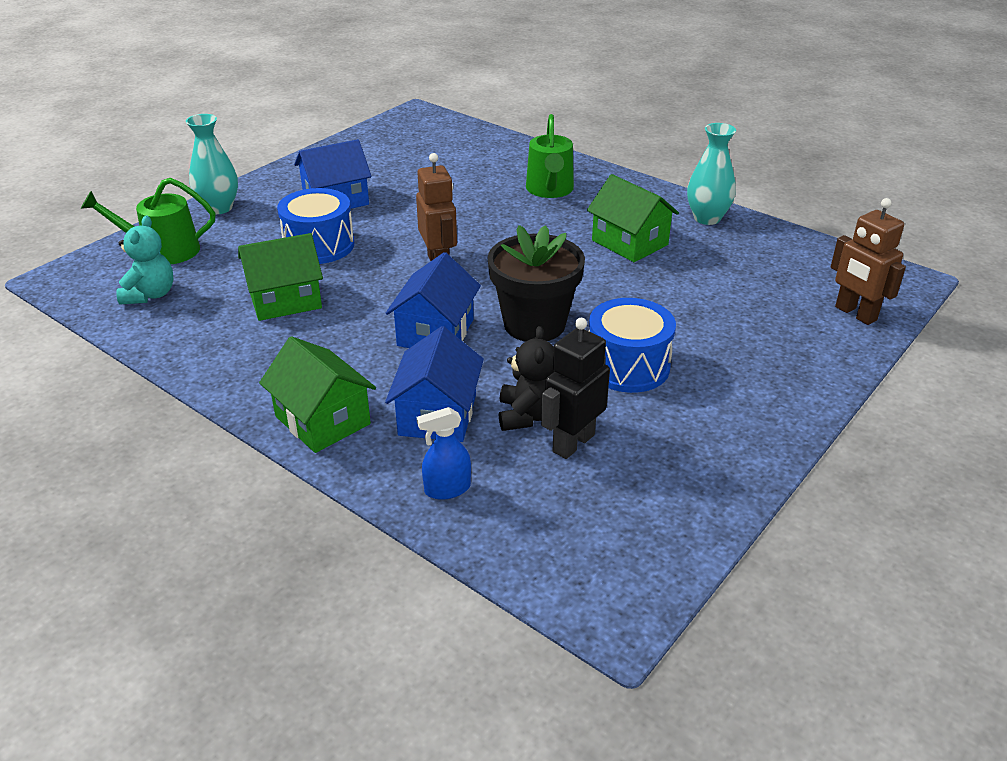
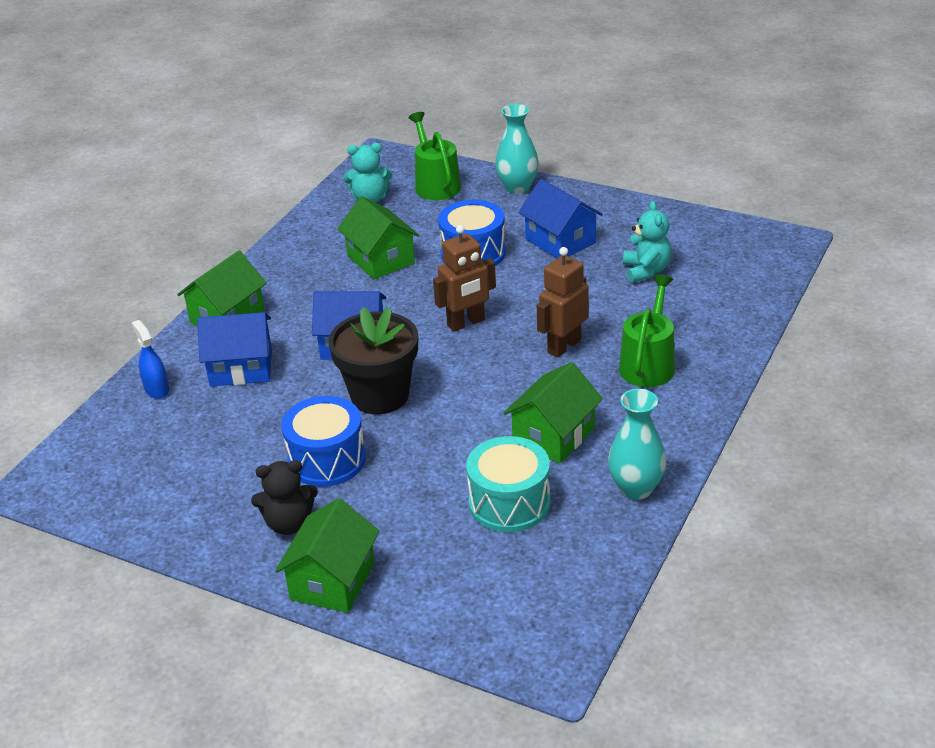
camera: 80 degrees right, 0 degrees up
(415, 170) = (646, 270): none -> turquoise teddy bear
(528, 415) = (247, 413): black teddy bear -> black teddy bear (289, 523)
(550, 190) = (648, 364): green watering can -> green watering can turned 120 degrees clockwise
(573, 443) = (215, 442): black robot -> none
(714, 274) = (509, 503): none -> turquoise drum
(808, 377) = (332, 581): none -> green house
(855, 314) = (461, 617): brown robot -> brown robot (564, 346)

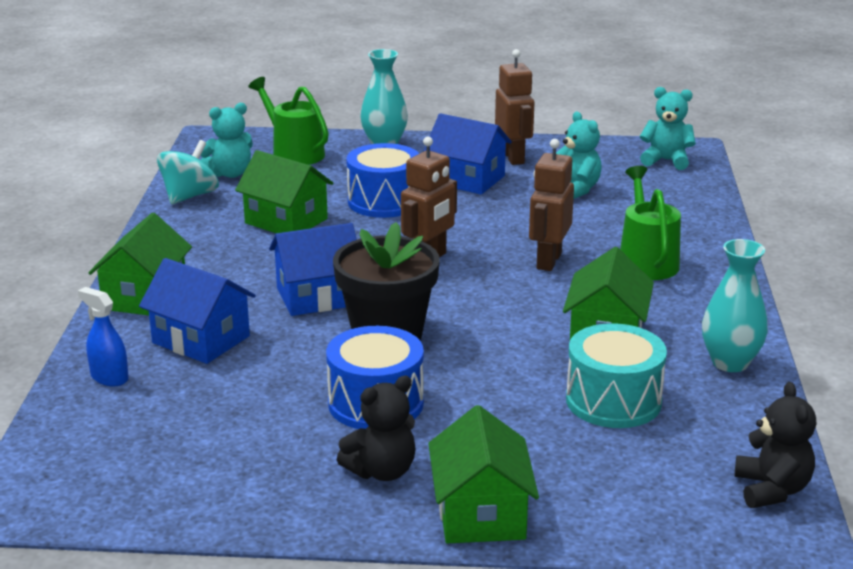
camera: 25 degrees left, 10 degrees down
(241, 368) = (201, 339): blue house -> blue house turned 60 degrees clockwise
(323, 218) = (189, 196): none -> turquoise spinning top
(569, 621) = (771, 490): none -> black teddy bear
(619, 222) = (513, 157): none -> brown robot
(757, 251) = (666, 160): none -> turquoise teddy bear

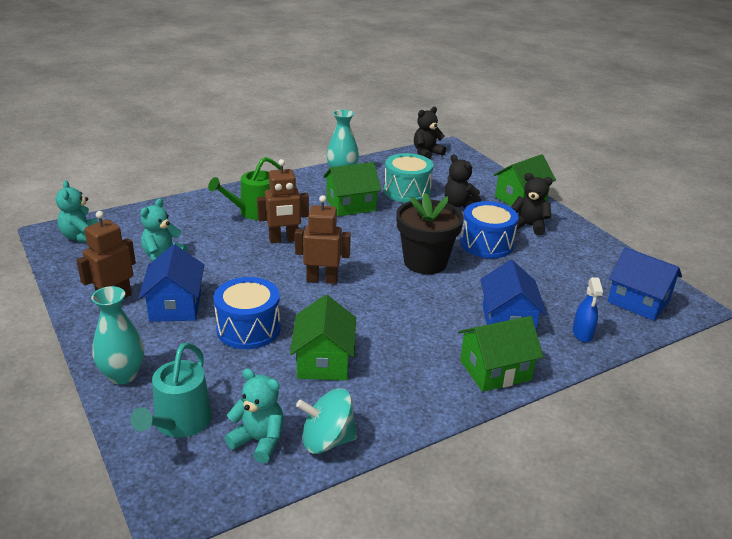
camera: 125 degrees left, 5 degrees up
(294, 153) = (180, 422): green watering can -> turquoise watering can
(317, 296) = (413, 301): blue house -> blue house (638, 301)
(521, 433) = (459, 204): none -> black teddy bear

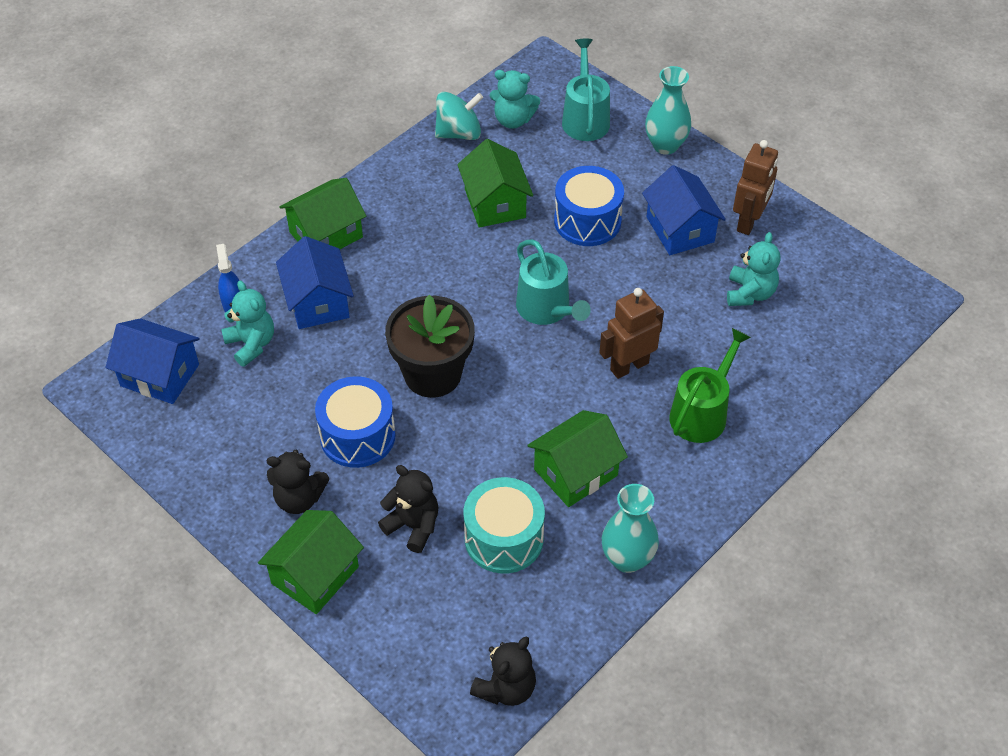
camera: 165 degrees right, 20 degrees up
(81, 237) = (874, 300): turquoise teddy bear -> turquoise teddy bear (251, 344)
(322, 279) = (546, 309): brown robot -> turquoise watering can

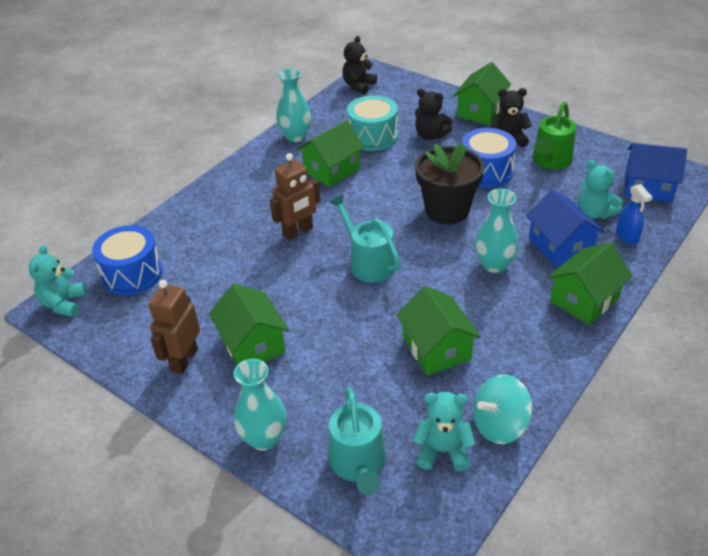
camera: 175 degrees right, 10 degrees down
(403, 288) = (494, 264): none -> turquoise vase
(587, 221) = (342, 342): blue drum -> blue drum (132, 274)
(680, 229) = (252, 344): blue house -> green house
(701, 413) = (244, 210): green watering can -> green watering can (550, 160)
(750, 293) = (194, 295): turquoise teddy bear -> turquoise teddy bear (64, 304)

